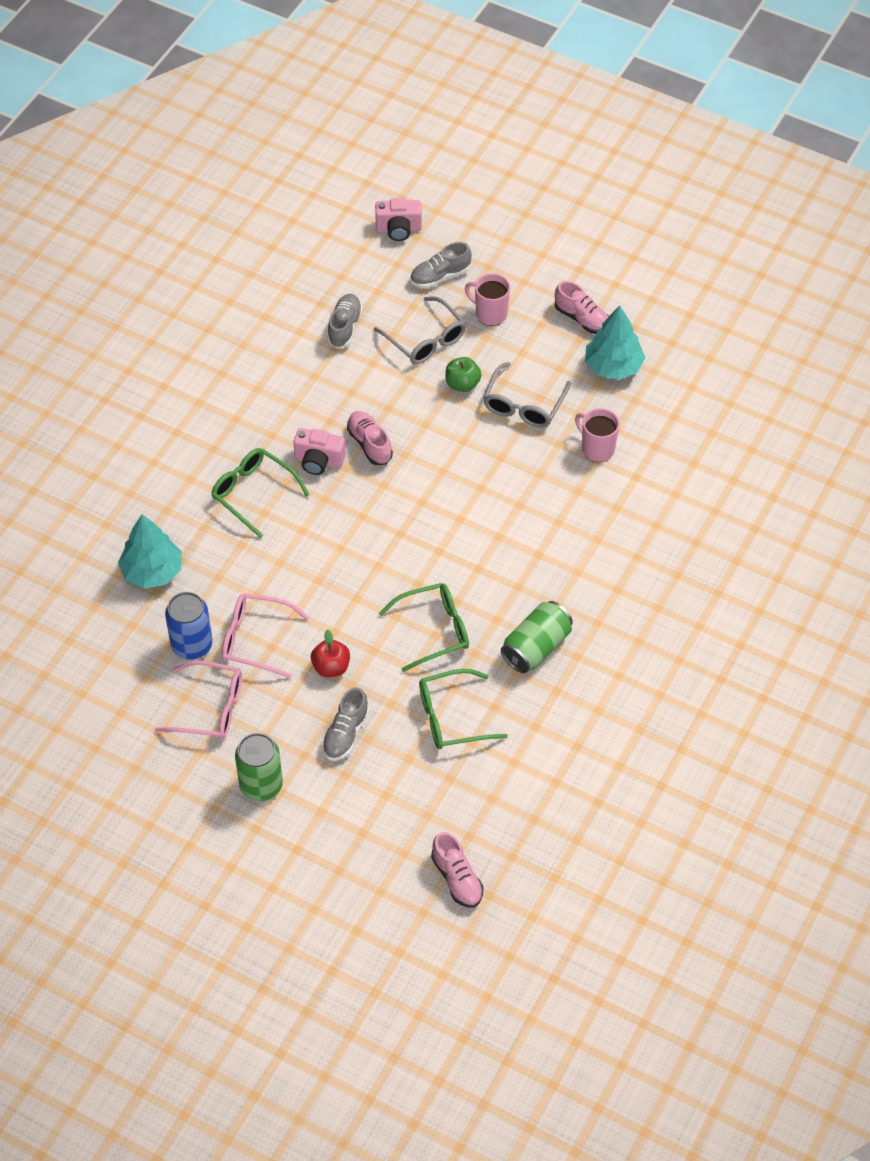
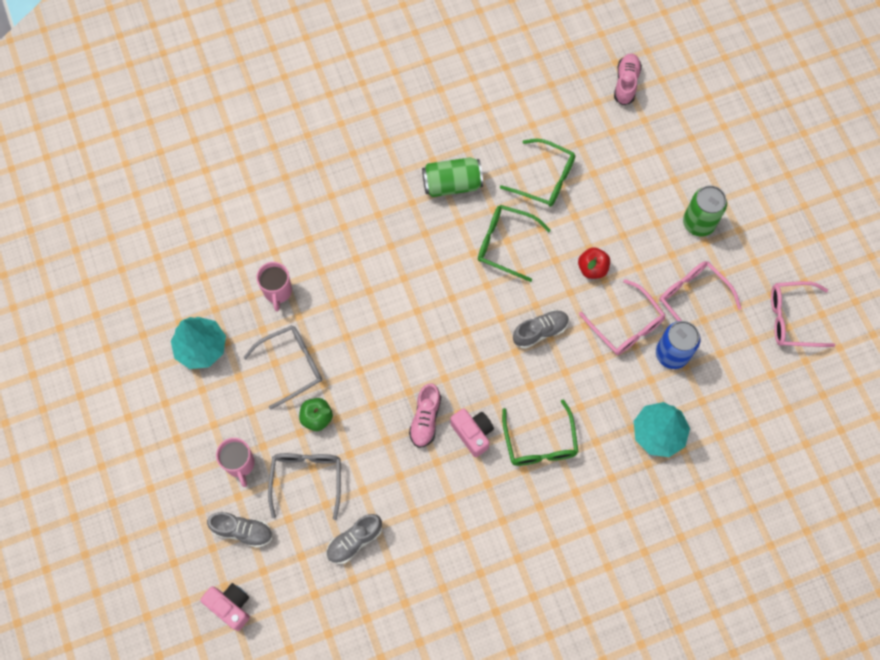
camera: 140 degrees left, 15 degrees up
(96, 758) = (792, 318): none -> pink glasses
(345, 733) = (619, 217): grey shoe -> grey shoe (540, 331)
(582, 319) = (181, 405): pink shoe -> none

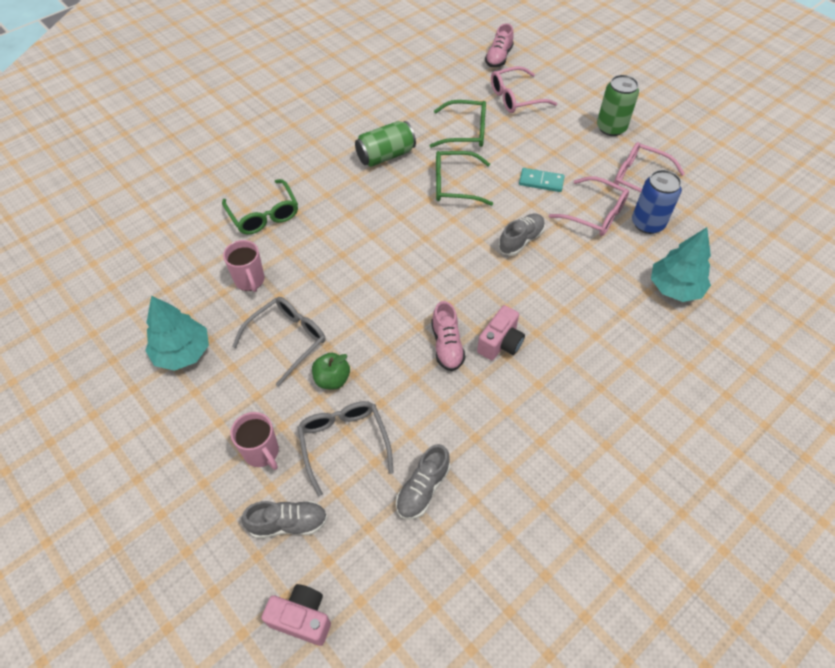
camera: 20 degrees left, 15 degrees down
(472, 433) = (500, 343): pink camera -> pink camera turned 90 degrees clockwise
(540, 442) = (570, 330): green glasses -> green glasses (264, 215)
(592, 268) = (541, 181): red apple -> turquoise domino
(626, 83) = (498, 57): pink shoe -> pink shoe turned 150 degrees counterclockwise
(792, 318) = (729, 170): pink glasses -> pink glasses (515, 98)

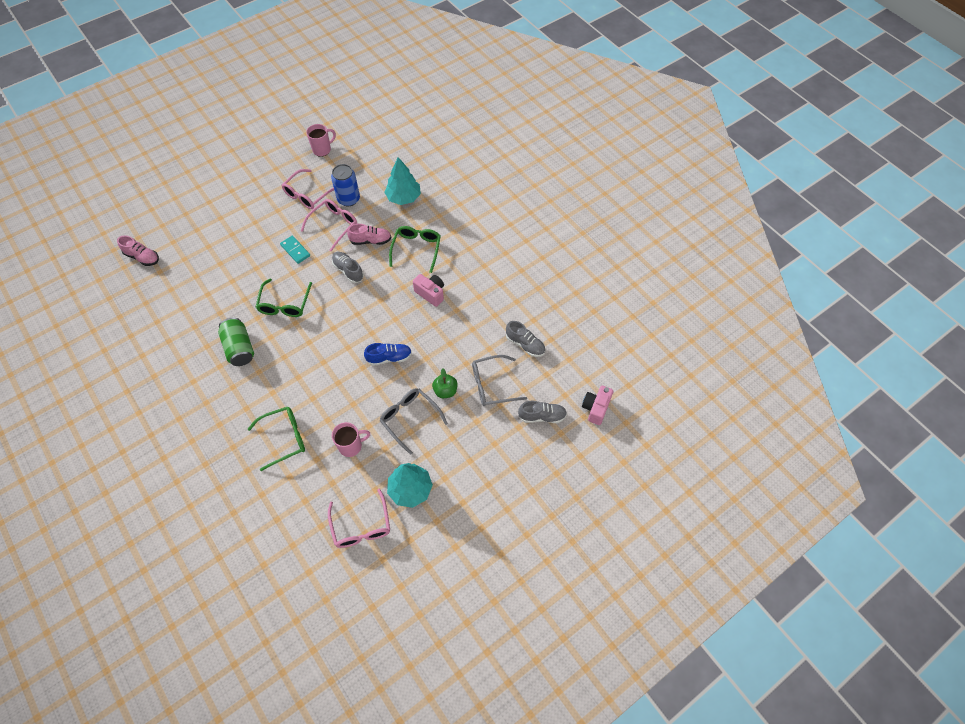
camera: 85 degrees left, 5 degrees up
(262, 452) = (494, 432): pink mug -> pink mug (322, 149)
(288, 523) = (542, 416): grey shoe -> grey shoe turned 90 degrees clockwise
(383, 305) = (389, 358): none -> blue shoe
(447, 345) = (428, 323): pink shoe -> pink shoe (370, 240)
(465, 132) = (228, 291): green glasses -> green glasses (416, 249)
(515, 98) = (198, 253): pink glasses -> pink glasses (361, 526)
(541, 181) = (295, 250): turquoise domino -> turquoise domino turned 60 degrees counterclockwise
(611, 128) = (251, 200): green can -> none

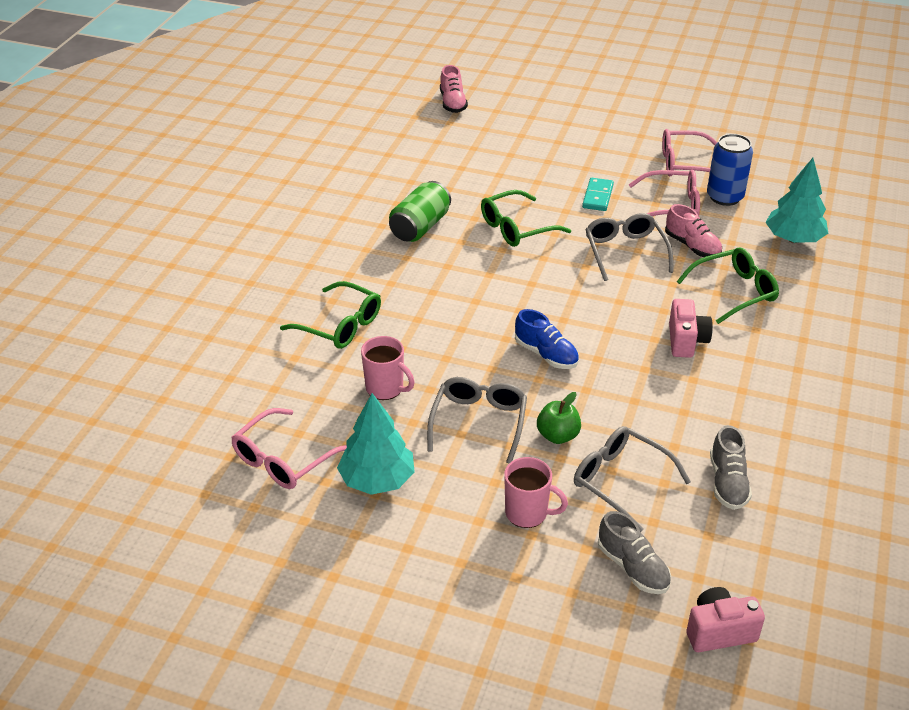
camera: 55 degrees right, 20 degrees down
(322, 149) = (762, 140): pink mug -> pink mug (527, 513)
(348, 271) = (625, 252): grey shoe -> grey glasses

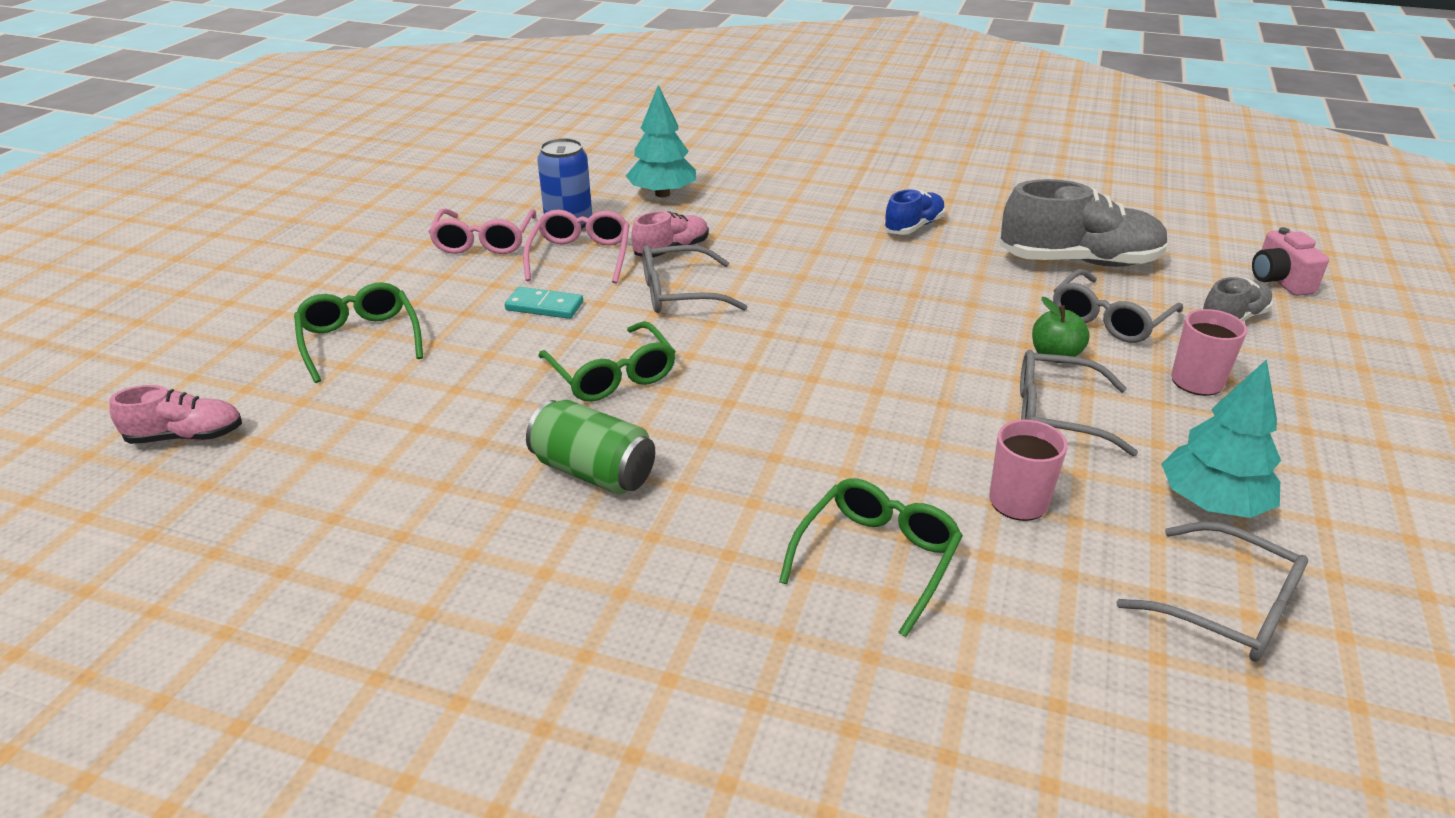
camera: 90 degrees left, 5 degrees down
(283, 459) = (1227, 608): pink glasses -> grey glasses
(546, 354) = (904, 359): blue shoe -> blue shoe (913, 227)
(686, 341) = (857, 266): pink camera -> none
(727, 482) = (1079, 261): grey shoe -> grey shoe, size x1.82
(734, 292) = (762, 233): green glasses -> green glasses (360, 340)

